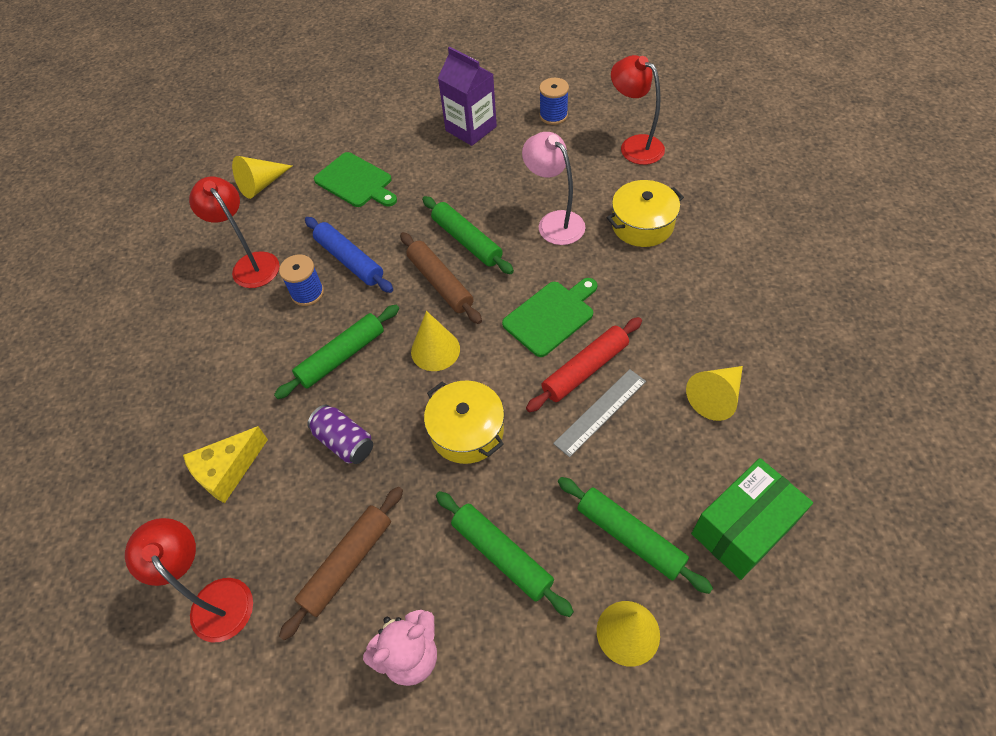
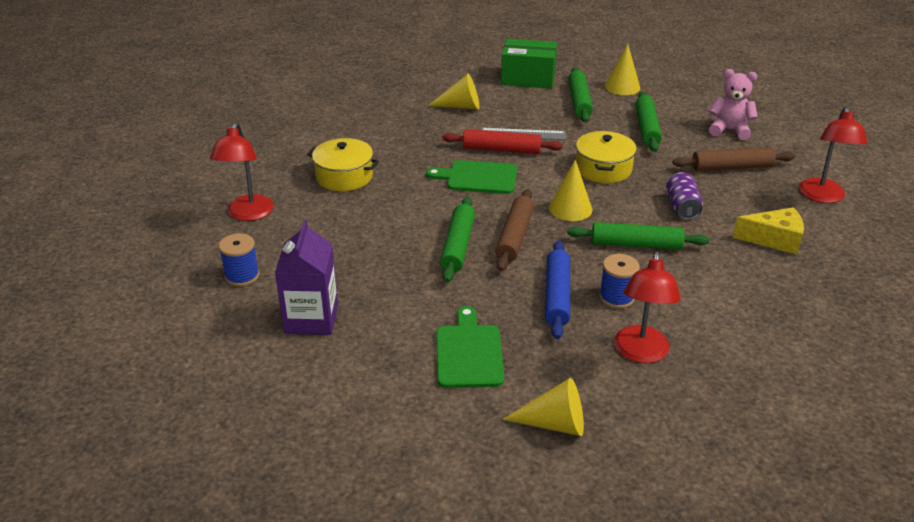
camera: 135 degrees left, 20 degrees down
(554, 222) = (386, 214): pink lamp -> none

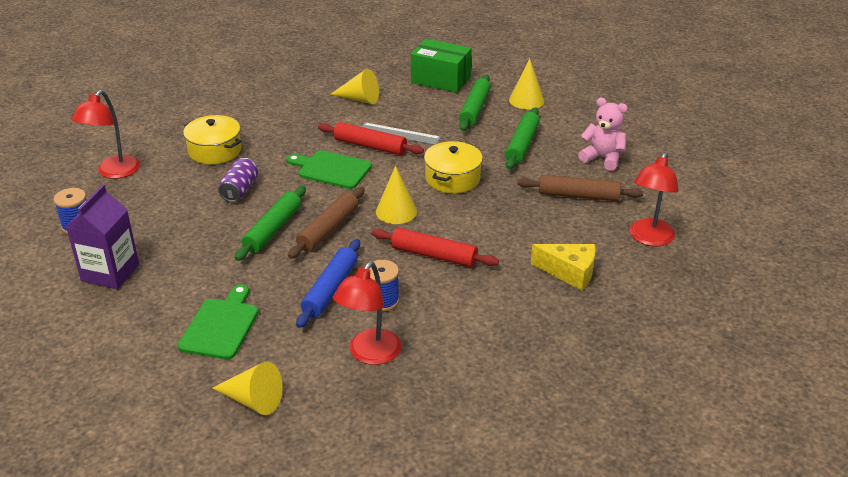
camera: 15 degrees right, 0 degrees up
(636, 244) = (434, 255): green rolling pin -> red rolling pin
(682, 207) = (502, 226): purple can -> purple can (240, 190)

